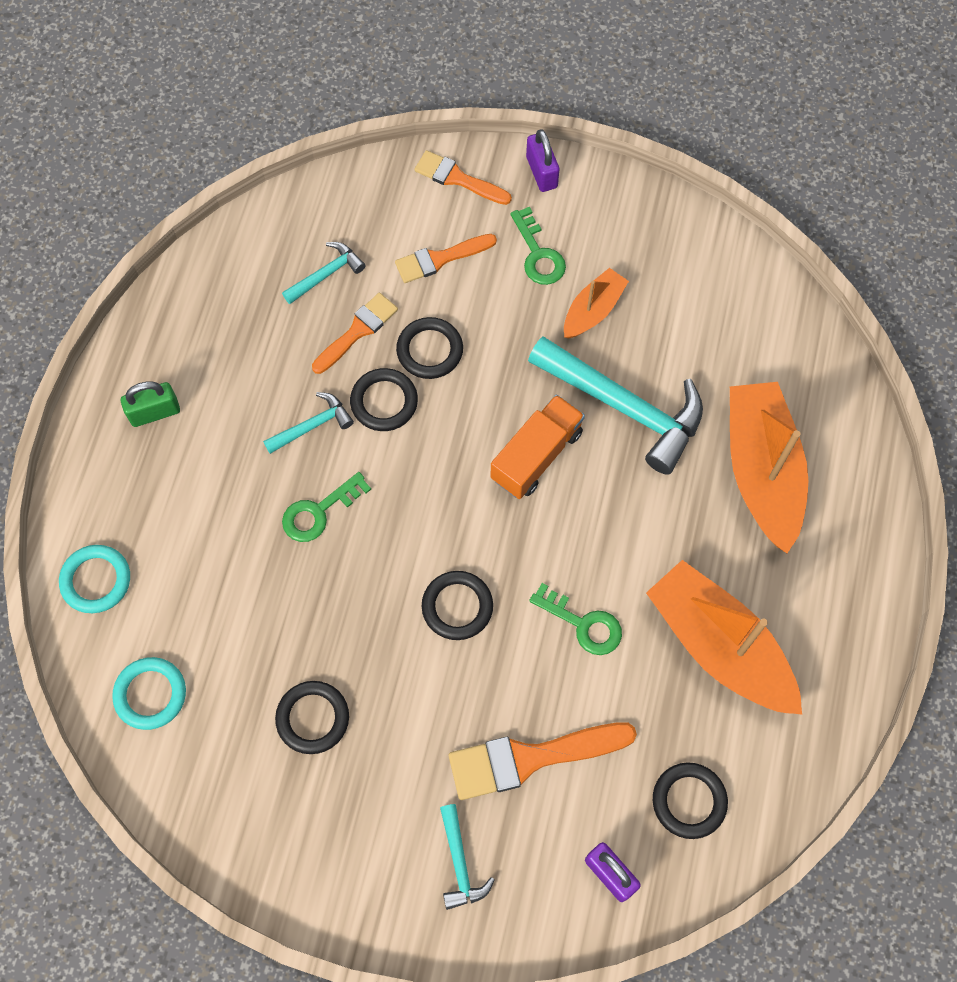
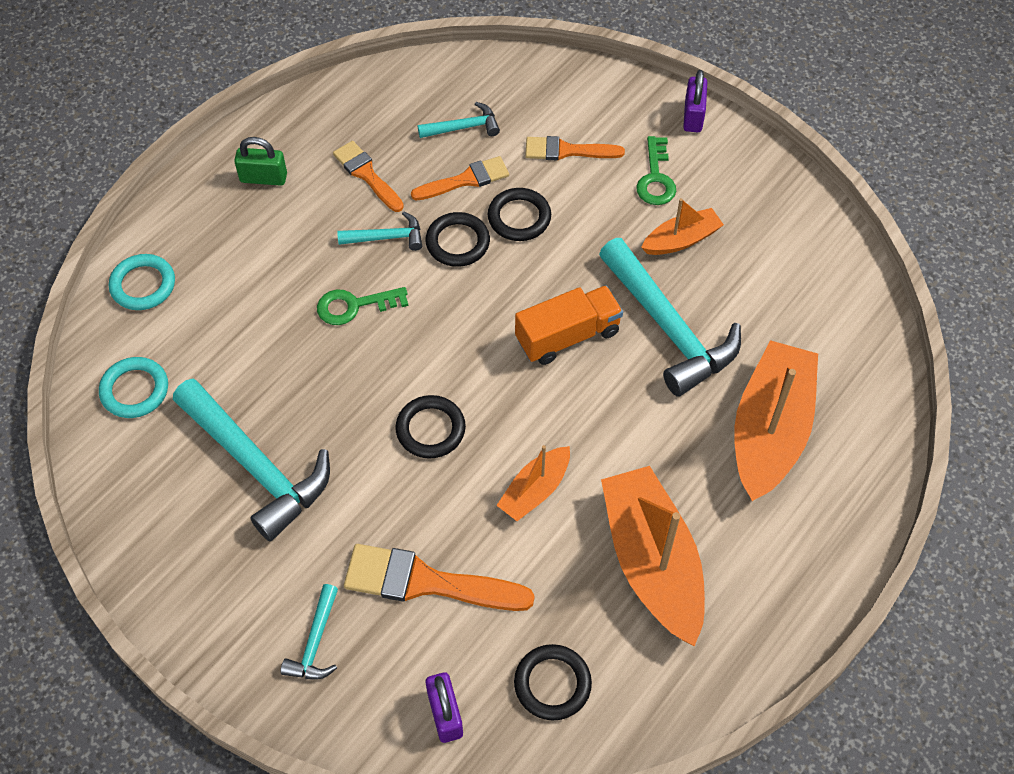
camera: 25 degrees right, 10 degrees down
(313, 718) = (256, 466): black ring -> turquoise hammer
(458, 178) = (616, 95): orange brush -> orange brush (367, 174)
(583, 623) = (535, 490): green key -> orange boat

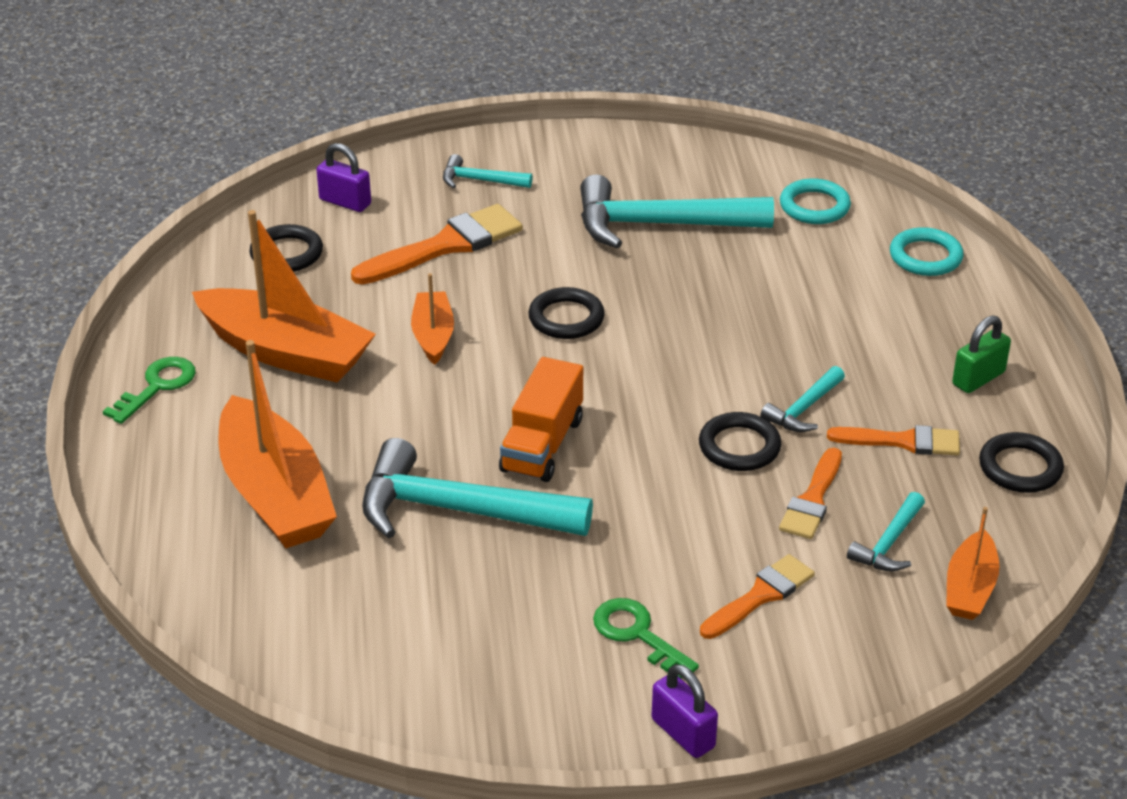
camera: 135 degrees right, 20 degrees down
(315, 642) = (480, 180): turquoise hammer -> turquoise hammer turned 45 degrees counterclockwise
(354, 306) = (748, 349): green key -> green key (157, 386)
(519, 217) = (716, 504): black ring -> black ring (1020, 468)
(681, 240) = (538, 593): orange boat -> orange boat (970, 588)

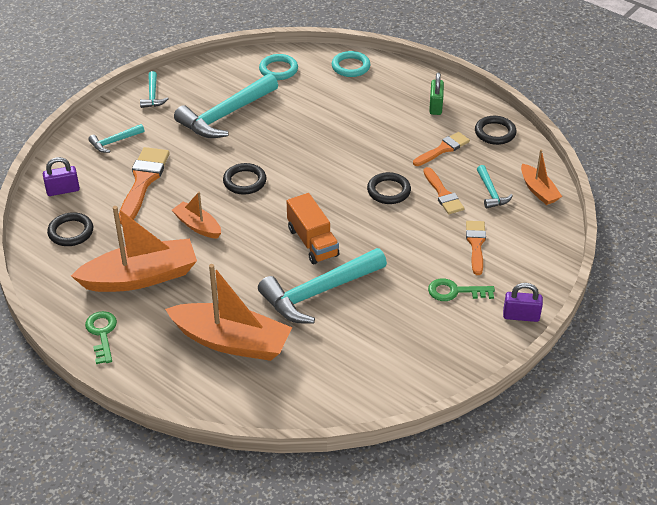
camera: 45 degrees left, 5 degrees up
(803, 409) = (391, 159): turquoise hammer -> turquoise hammer (153, 95)

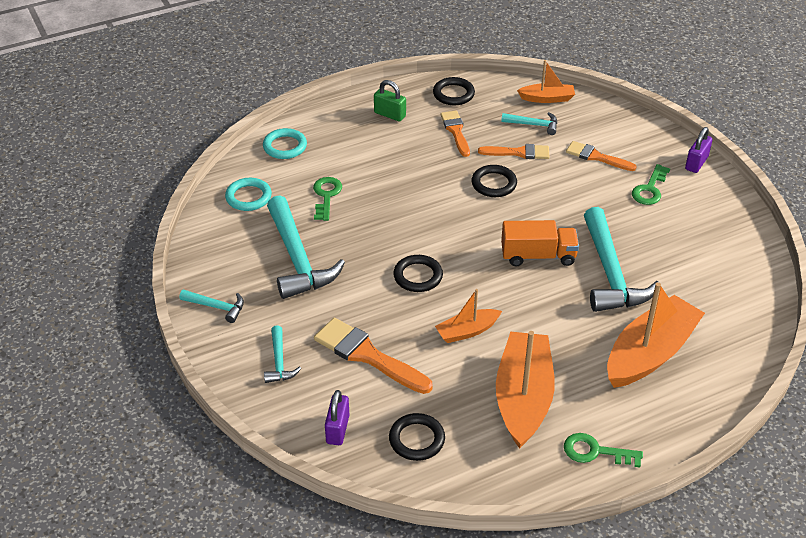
camera: 65 degrees left, 0 degrees up
(307, 106) = (326, 196): none -> green key

